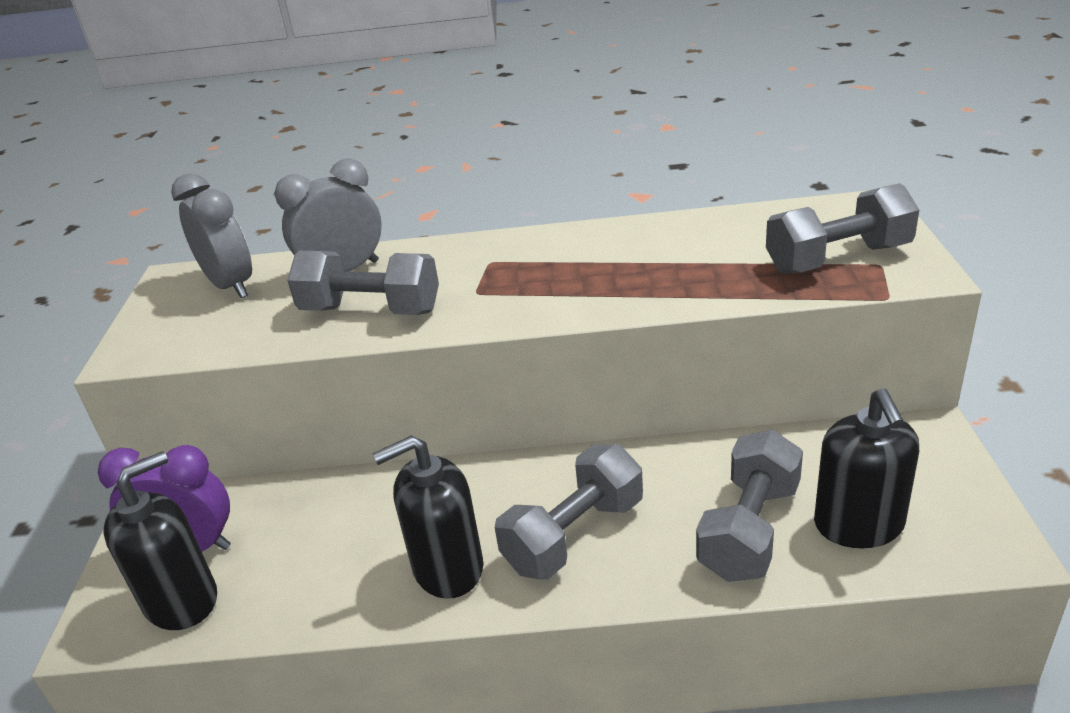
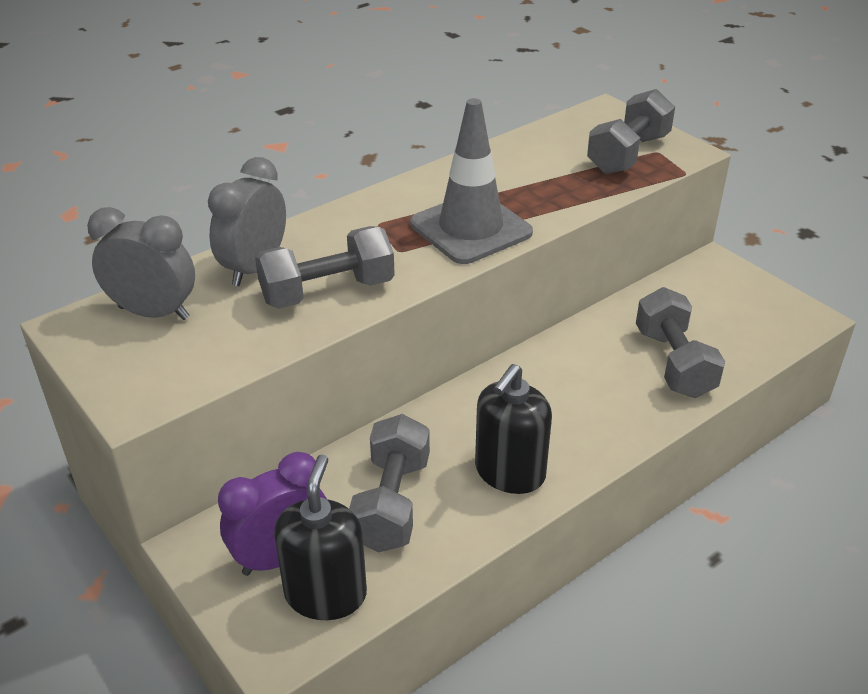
camera: 40 degrees left, 5 degrees up
(567, 290) = (470, 228): none -> grey traffic cone
(574, 535) = (571, 413): grey dumbbell -> grey dumbbell (391, 503)
(858, 525) = (729, 334): black soap dispenser -> none

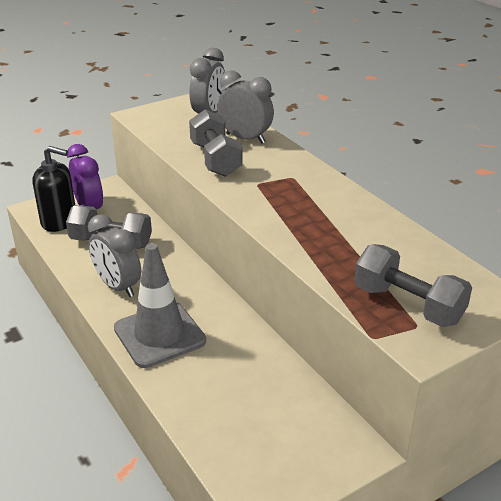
camera: 95 degrees right, 5 degrees down
(470, 228) = (281, 211): grey traffic cone -> grey traffic cone (159, 334)
(509, 472) = (118, 286): black soap dispenser -> grey clock
(674, 363) = (208, 385): grey dumbbell -> none

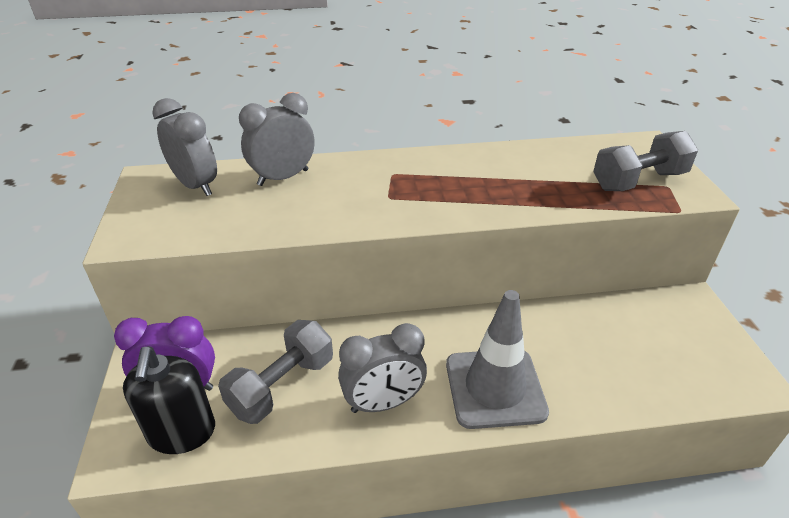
camera: 65 degrees left, 5 degrees up
(59, 221) = (182, 432): black soap dispenser -> black soap dispenser turned 135 degrees clockwise
(215, 159) = (312, 209): grey dumbbell -> none

